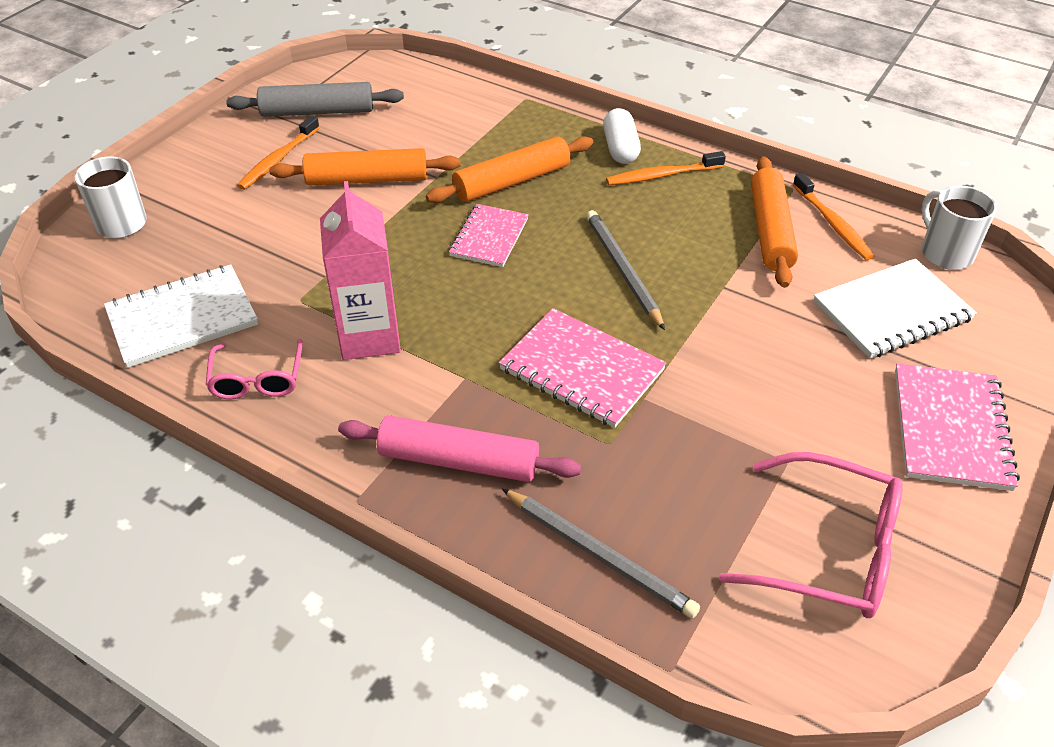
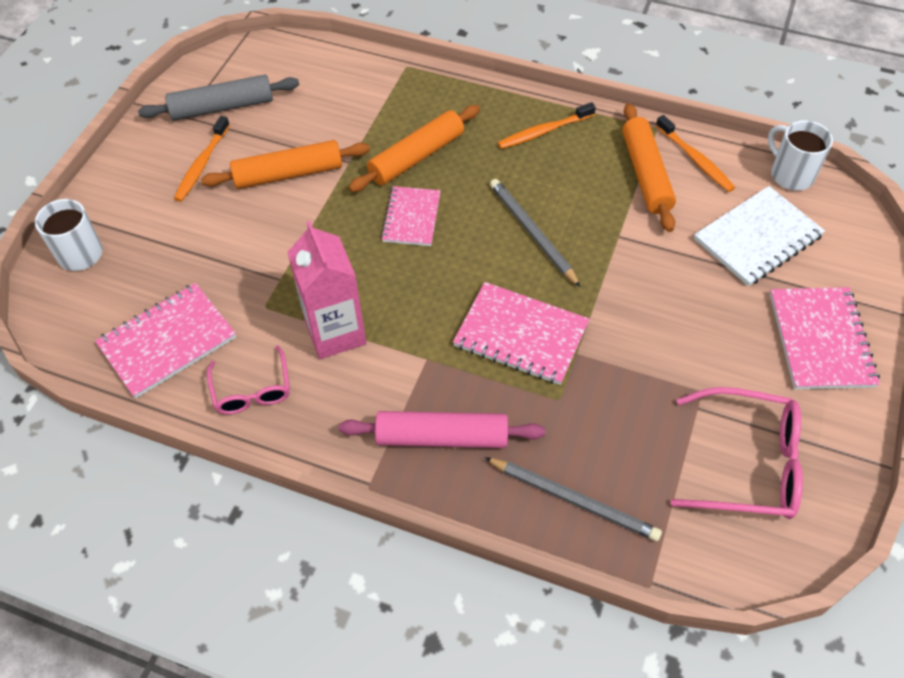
camera: 10 degrees left, 10 degrees up
(182, 318) = (168, 342): white notebook -> pink notebook
(620, 148) = (502, 108): white capsule -> none

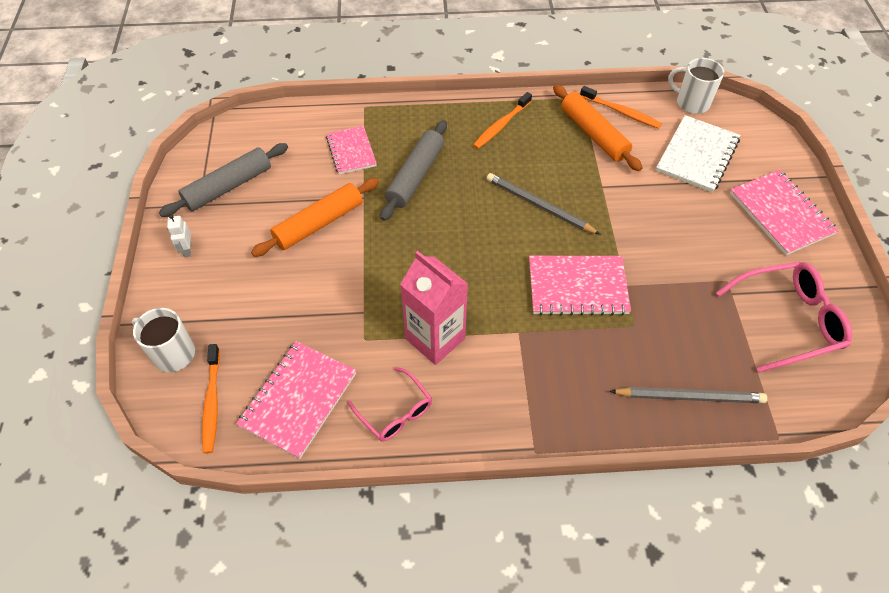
camera: 25 degrees left, 0 degrees up
(148, 157) = (187, 250): none -> white robot
(202, 164) = (239, 240): orange toothbrush -> orange toothbrush (212, 402)
(411, 217) = (440, 225): pink notebook -> pink notebook (351, 151)
(417, 157) = (415, 176): orange rolling pin -> grey rolling pin
(442, 437) = (567, 388): pink rolling pin -> none

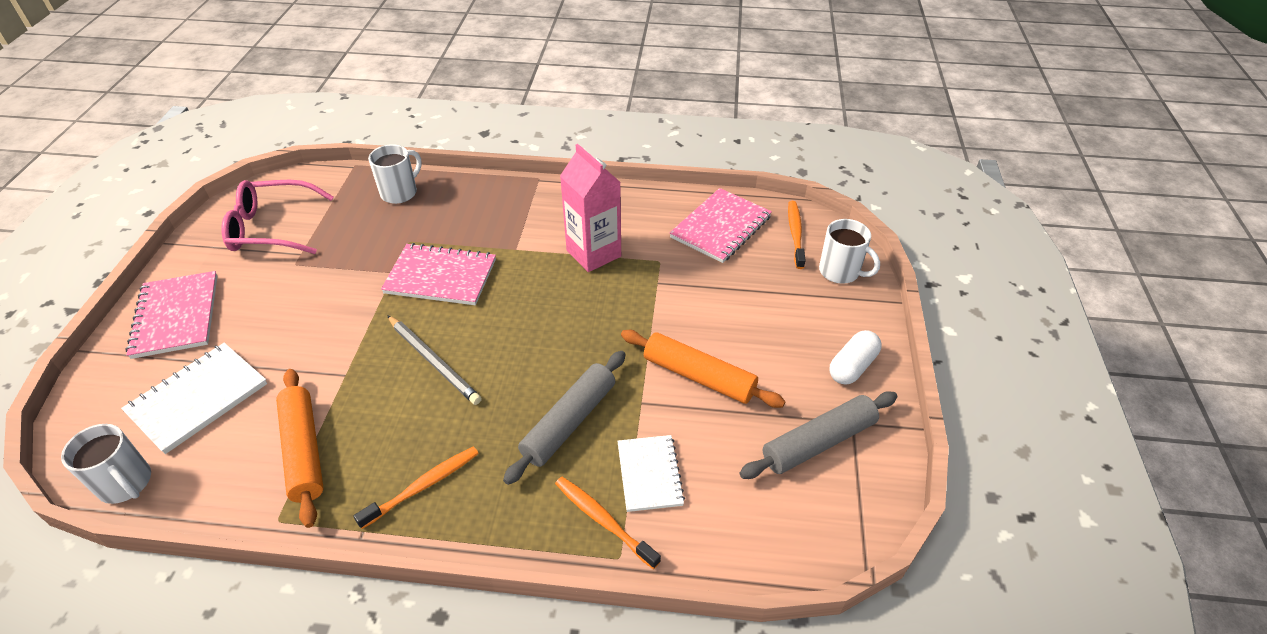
camera: 170 degrees left, 10 degrees down
(187, 250) = (852, 366): white robot -> white capsule
(319, 223) = (698, 376): orange rolling pin -> orange rolling pin turned 60 degrees clockwise
(351, 151) = (649, 474): pink notebook -> white notebook
(395, 412) = (640, 211): pink glasses -> none
(621, 112) = (238, 482): orange toothbrush -> orange toothbrush (603, 520)
(689, 396) = (400, 192): grey pencil -> white mug

